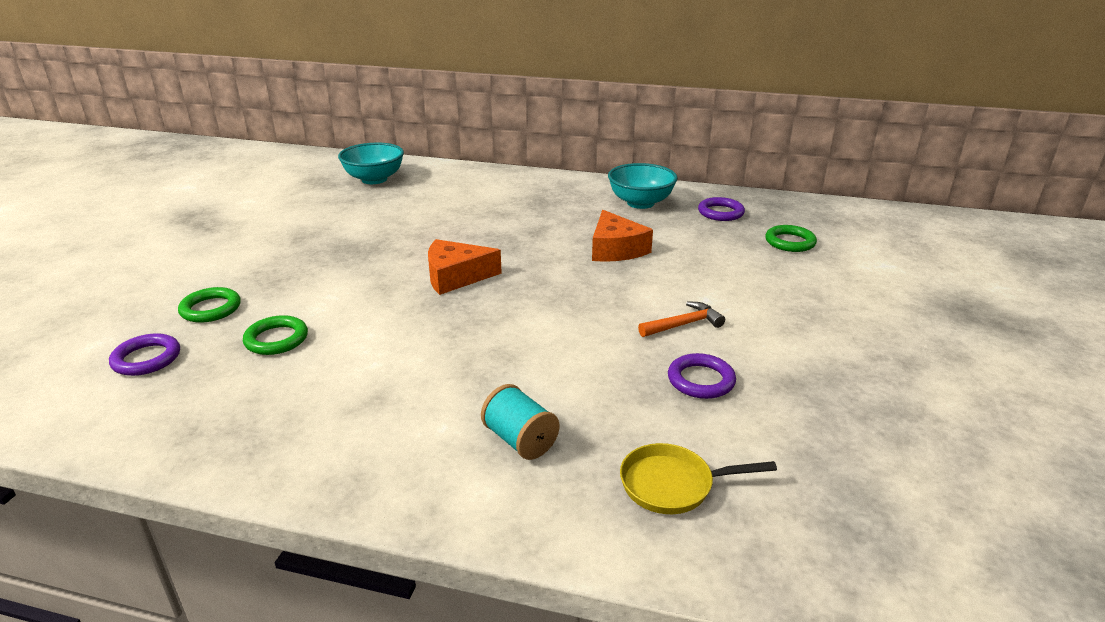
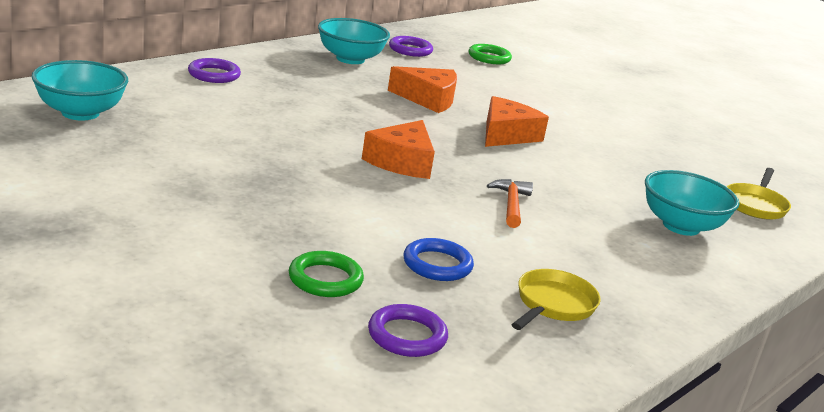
camera: 65 degrees left, 5 degrees down
(250, 406) = (553, 305): none -> yellow pan
(276, 339) = (437, 264): green ring -> blue ring
(520, 440) = (681, 226): turquoise spool -> turquoise bowl
(599, 298) = (506, 135): none -> orange cheese
(683, 325) = (574, 130): orange hammer -> orange hammer (511, 205)
(701, 380) = (650, 154): purple ring -> purple ring (214, 75)

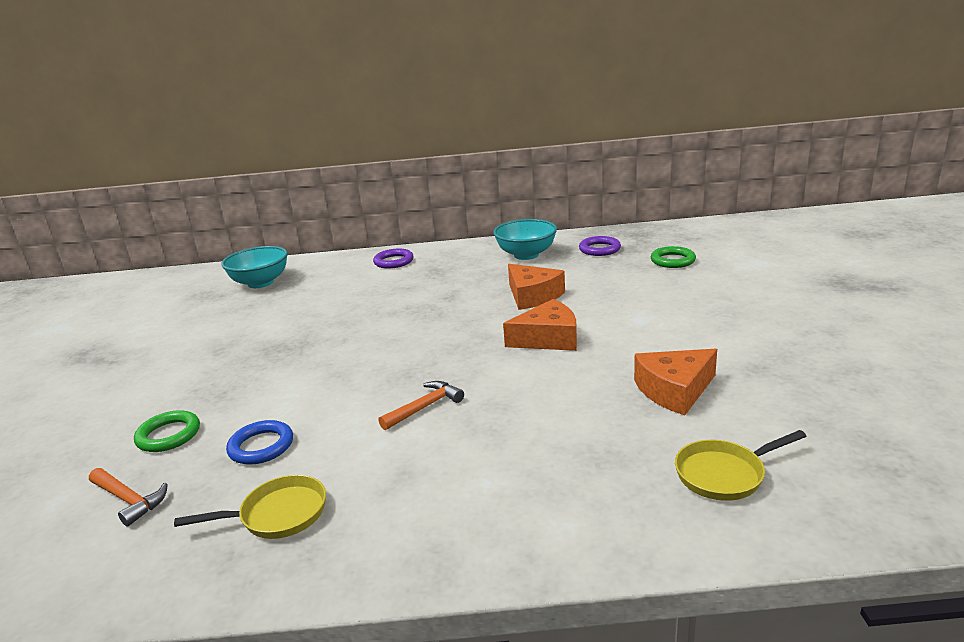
camera: 50 degrees right, 0 degrees up
(402, 162) = (403, 350): orange cheese -> orange cheese (674, 390)
(407, 336) = (128, 500): purple ring -> orange hammer
(681, 226) = (566, 474): turquoise bowl -> none

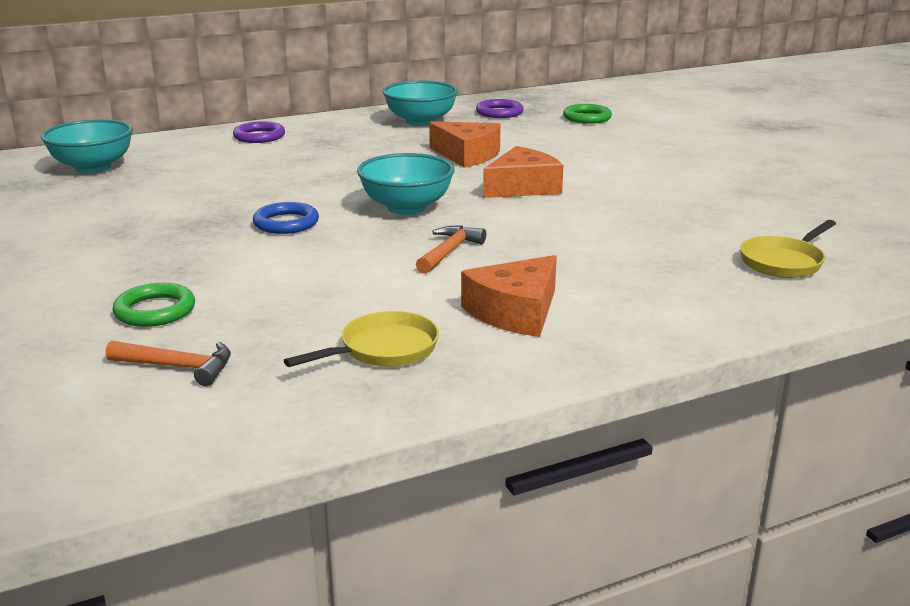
camera: 25 degrees left, 0 degrees up
(261, 446) = (293, 304): blue ring -> blue ring (286, 223)
(435, 350) = (406, 207): none -> turquoise bowl
(674, 390) = (687, 213): orange cheese -> orange cheese (515, 312)

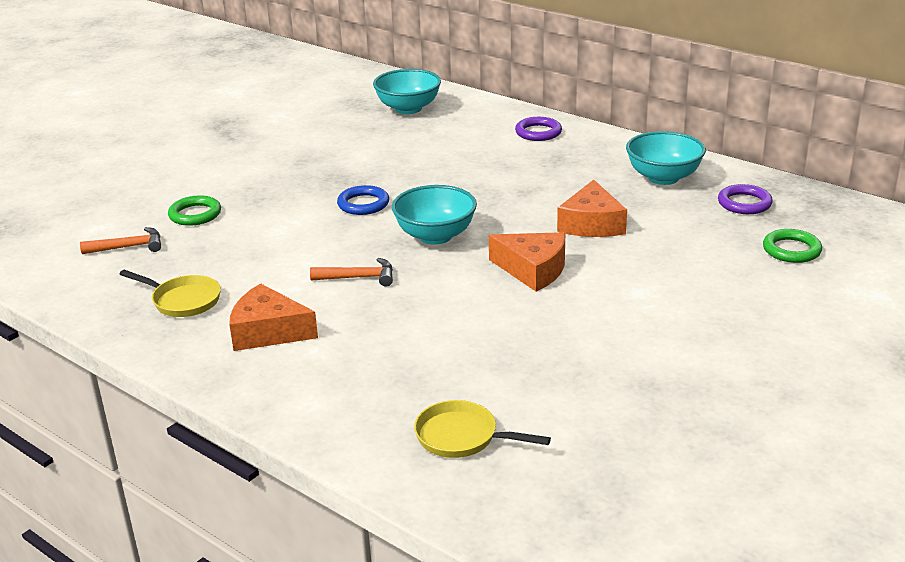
camera: 65 degrees right, 5 degrees up
(178, 367) = (128, 247): orange hammer -> orange hammer turned 90 degrees counterclockwise

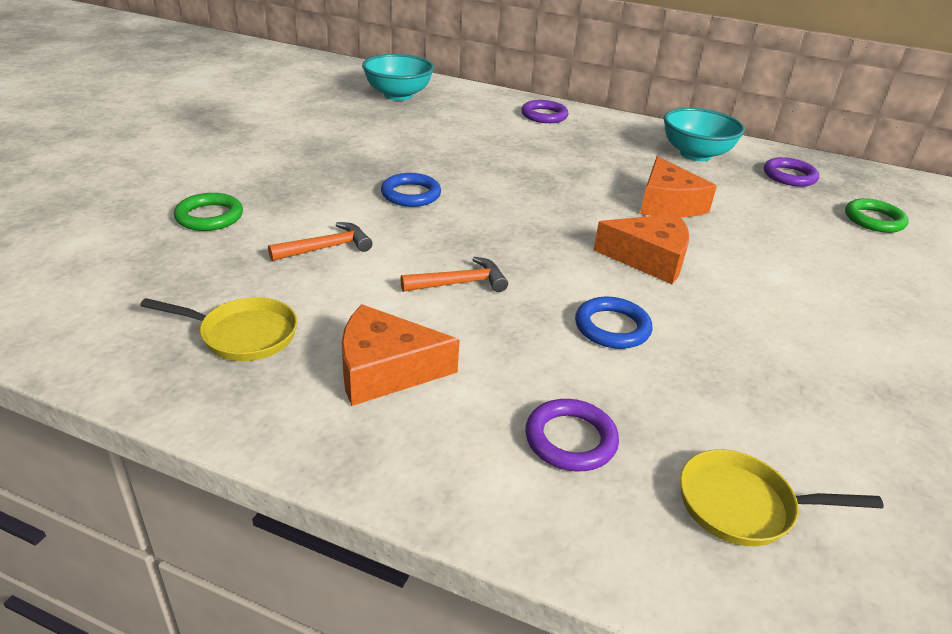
camera: 20 degrees left, 5 degrees up
(128, 247) = (133, 264): orange hammer -> orange hammer (326, 248)
(370, 386) = (570, 439): none -> purple ring
(435, 236) = (515, 226): turquoise bowl -> none
(458, 319) = (612, 327): none -> blue ring

